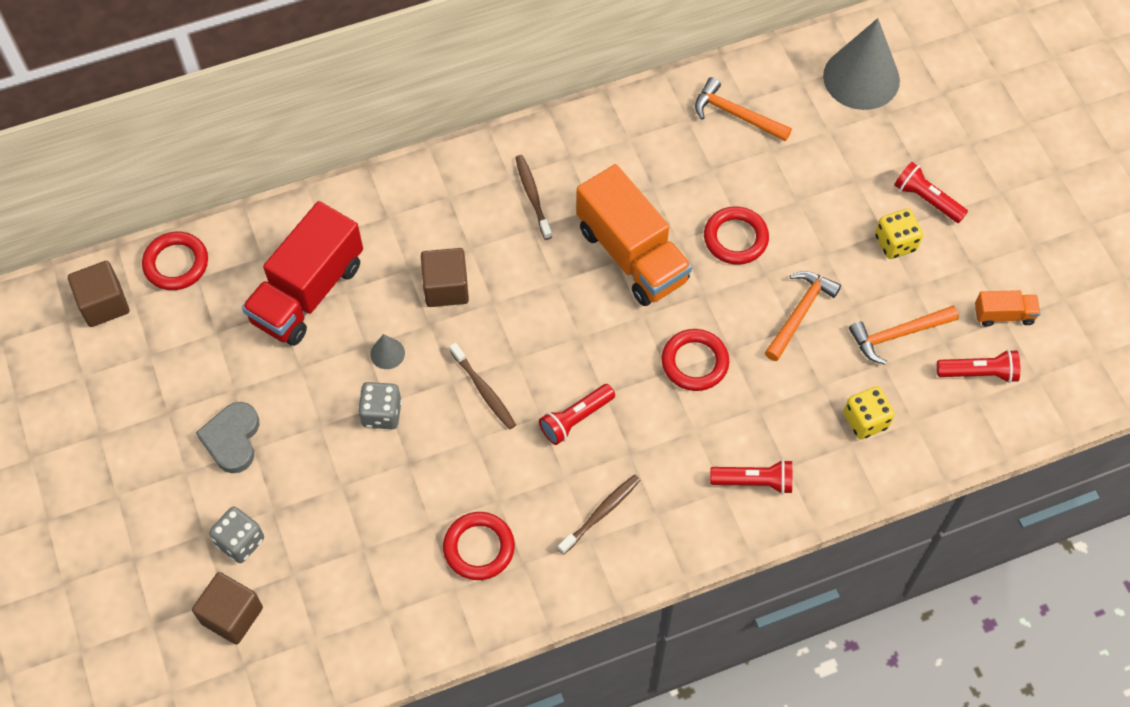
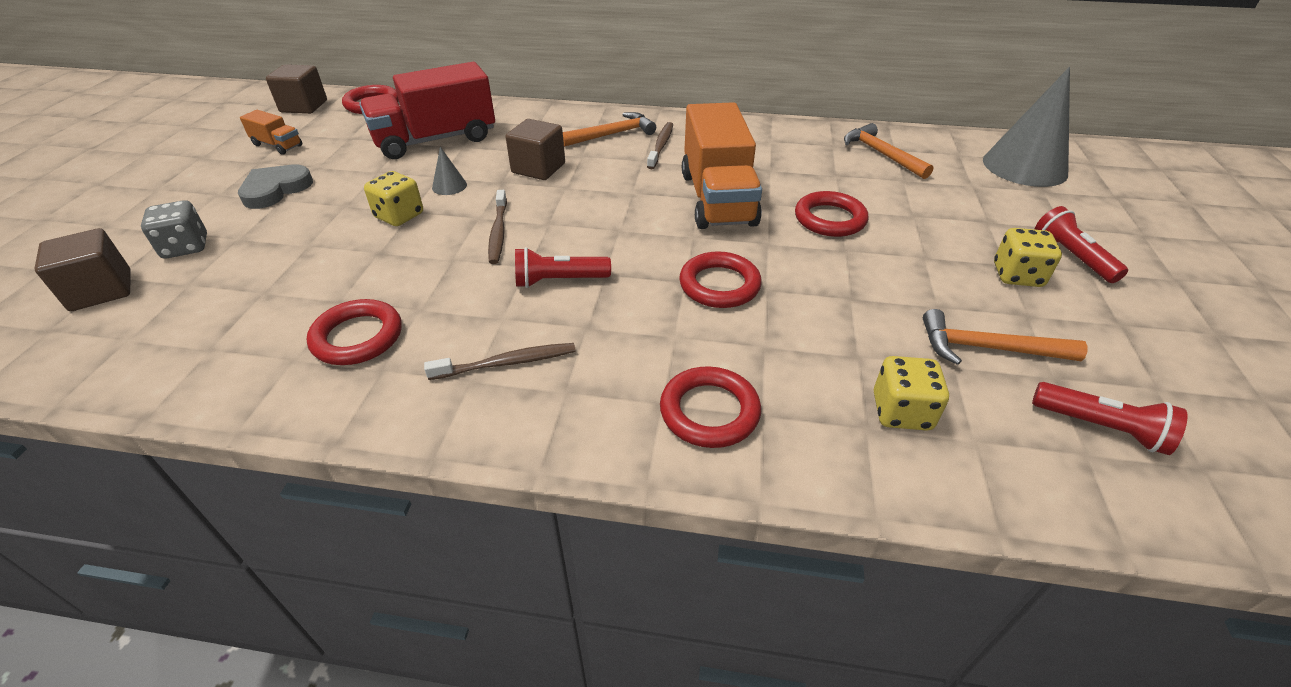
camera: 30 degrees right, 20 degrees down
(382, 414) = (399, 216): grey dice -> yellow dice
(754, 482) = (709, 411): red flashlight -> red ring
(800, 312) = (868, 289): orange hammer -> orange hammer (613, 134)
(1003, 315) = (1157, 382): orange truck -> orange truck (277, 145)

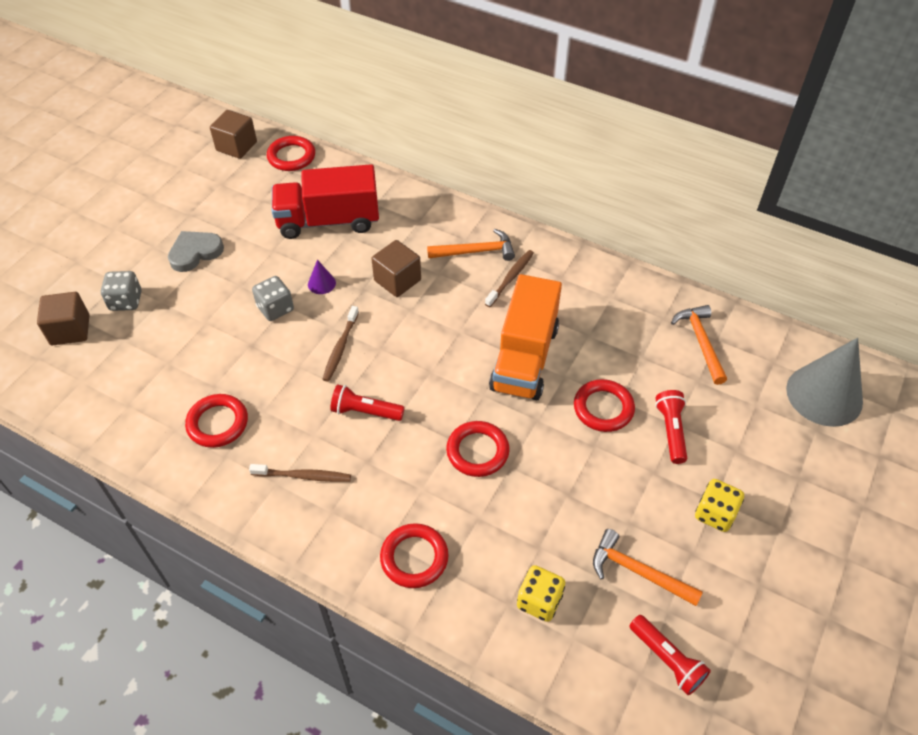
camera: 20 degrees right, 10 degrees up
(277, 145) = (206, 196): orange truck -> none
(399, 216) = (275, 308): yellow dice -> grey dice
(449, 186) = (321, 283): grey cone -> purple cone
(1071, 256) = (777, 509): red flashlight -> red flashlight (671, 431)

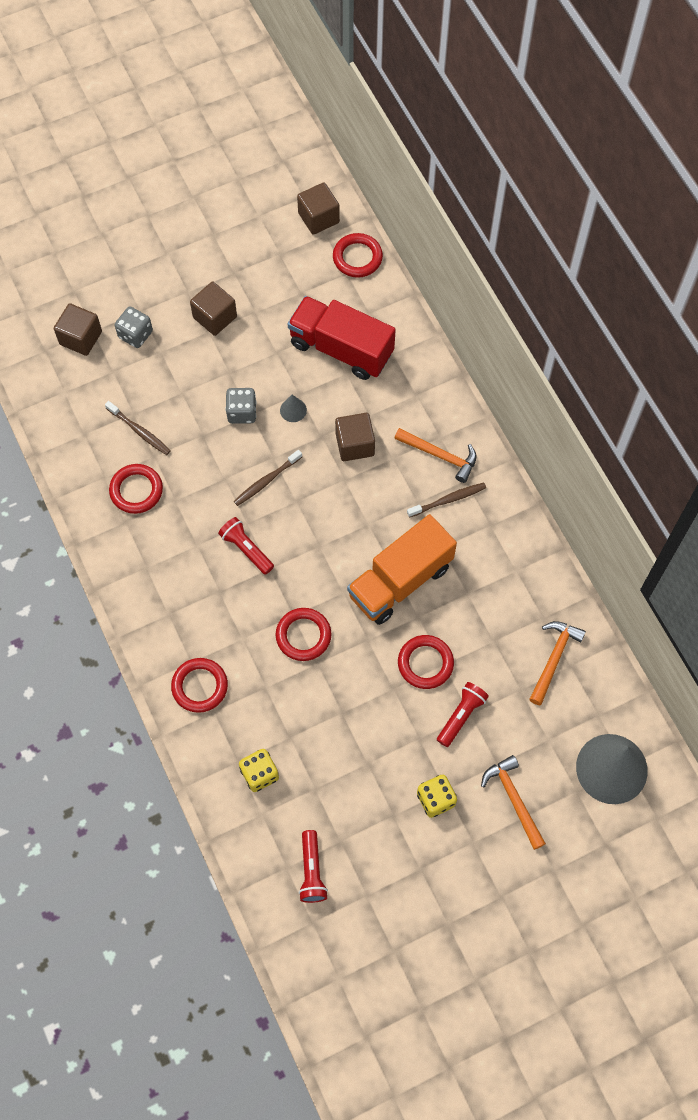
camera: 35 degrees right, 15 degrees up
(195, 252) = (215, 317): grey heart -> brown cube
(303, 476) = (167, 573): brown toothbrush -> brown toothbrush (139, 431)
(321, 283) = (293, 410): purple cone -> grey cone
(637, 571) = (343, 800): orange hammer -> orange hammer (513, 798)

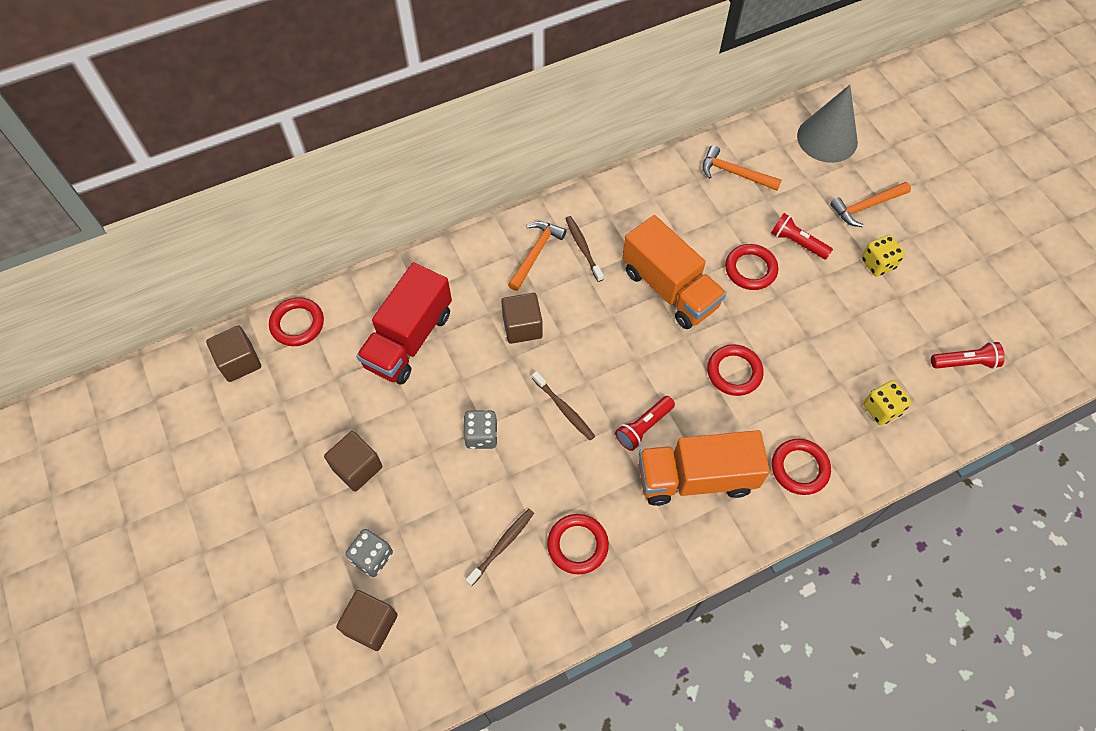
camera: 90 degrees left, 5 degrees down
(194, 592) = (696, 478): none -> orange truck
(293, 410) = (480, 384): grey cone -> none

